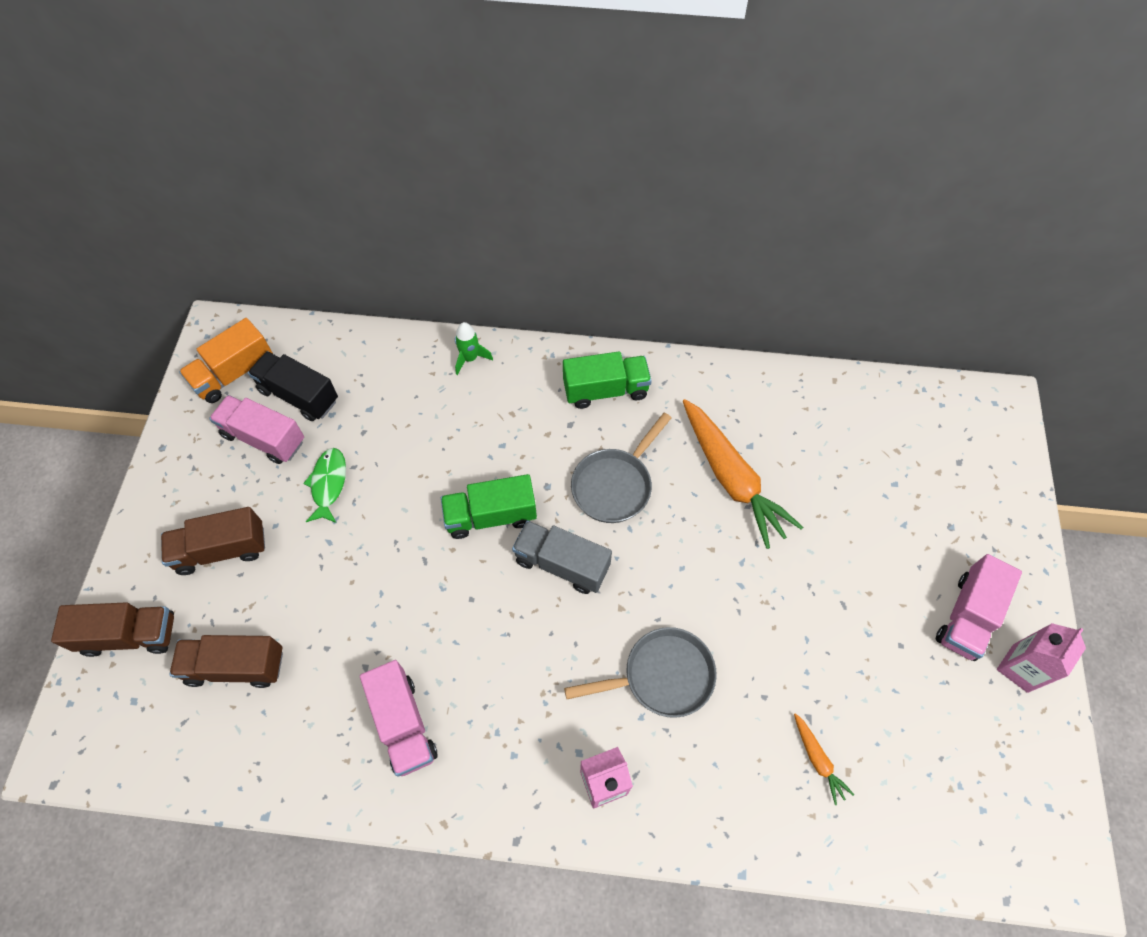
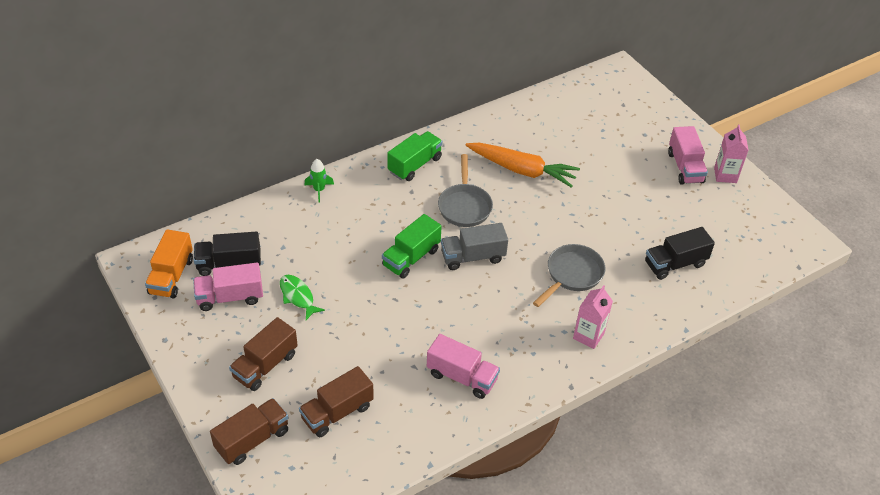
camera: 40 degrees left, 15 degrees down
(817, 759) = (675, 264): orange carrot -> black truck

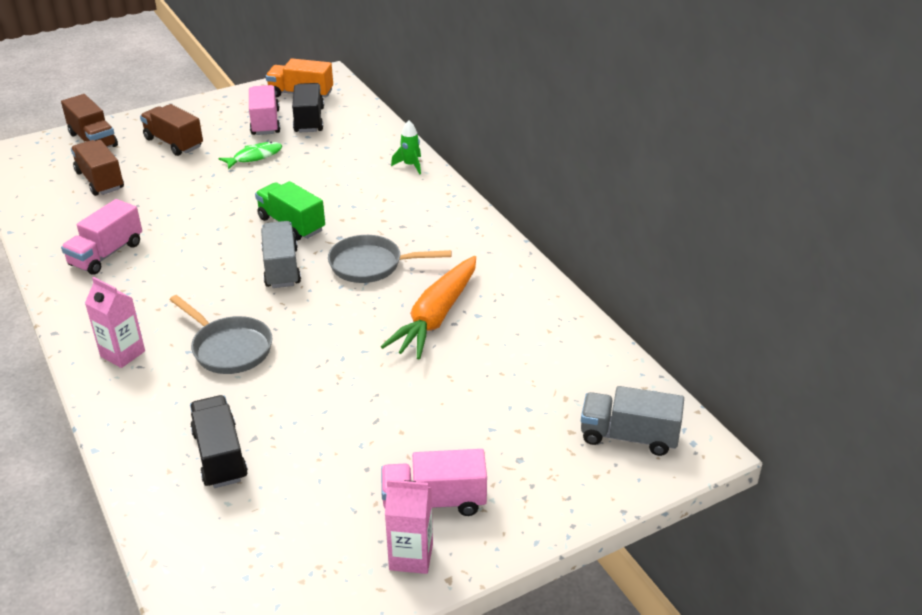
camera: 95 degrees right, 10 degrees down
(415, 165) = (450, 229): green truck -> none
(616, 93) = (629, 436): none -> grey truck

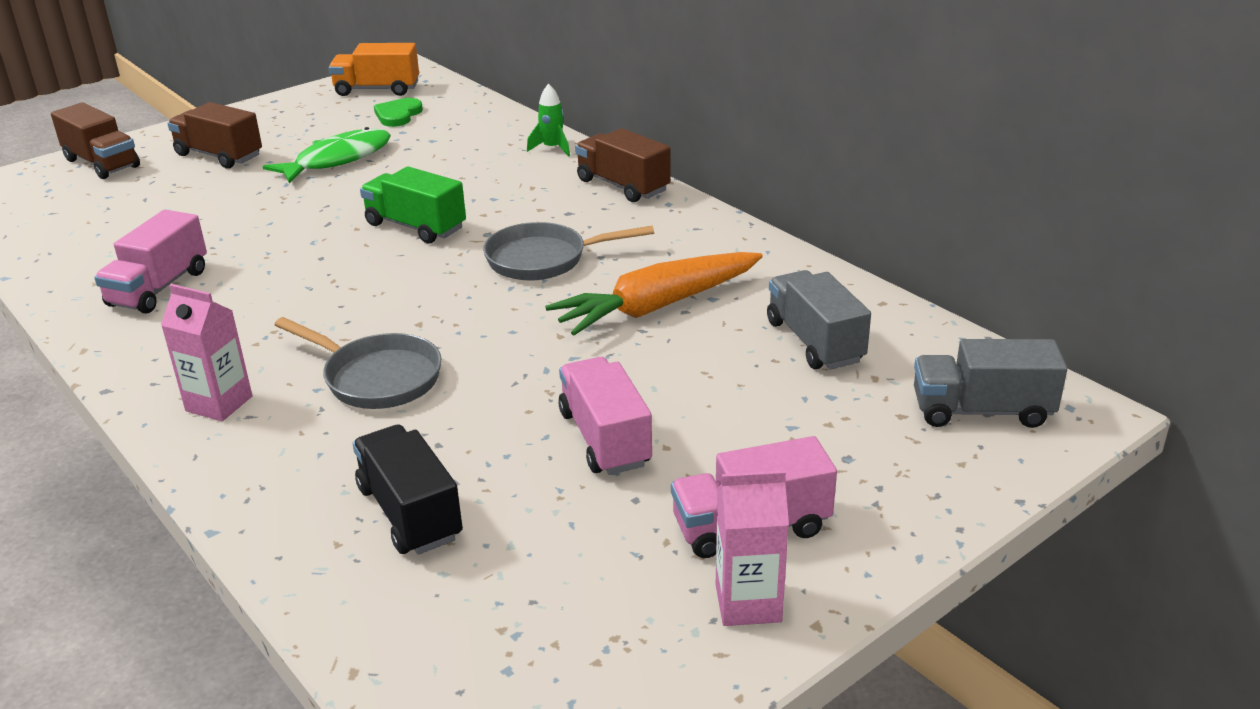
camera: 10 degrees left, 5 degrees down
(100, 180) = (125, 206): brown truck -> brown truck (623, 186)
(255, 157) = (338, 160): green fish -> green fish, size x1.51
(265, 122) = (339, 123): pink truck -> pink truck (605, 438)
(281, 268) = (419, 276): grey truck -> grey truck (814, 342)
(309, 120) = (398, 115): black truck -> green heart
(436, 317) = (657, 306): orange carrot -> orange carrot turned 45 degrees clockwise

